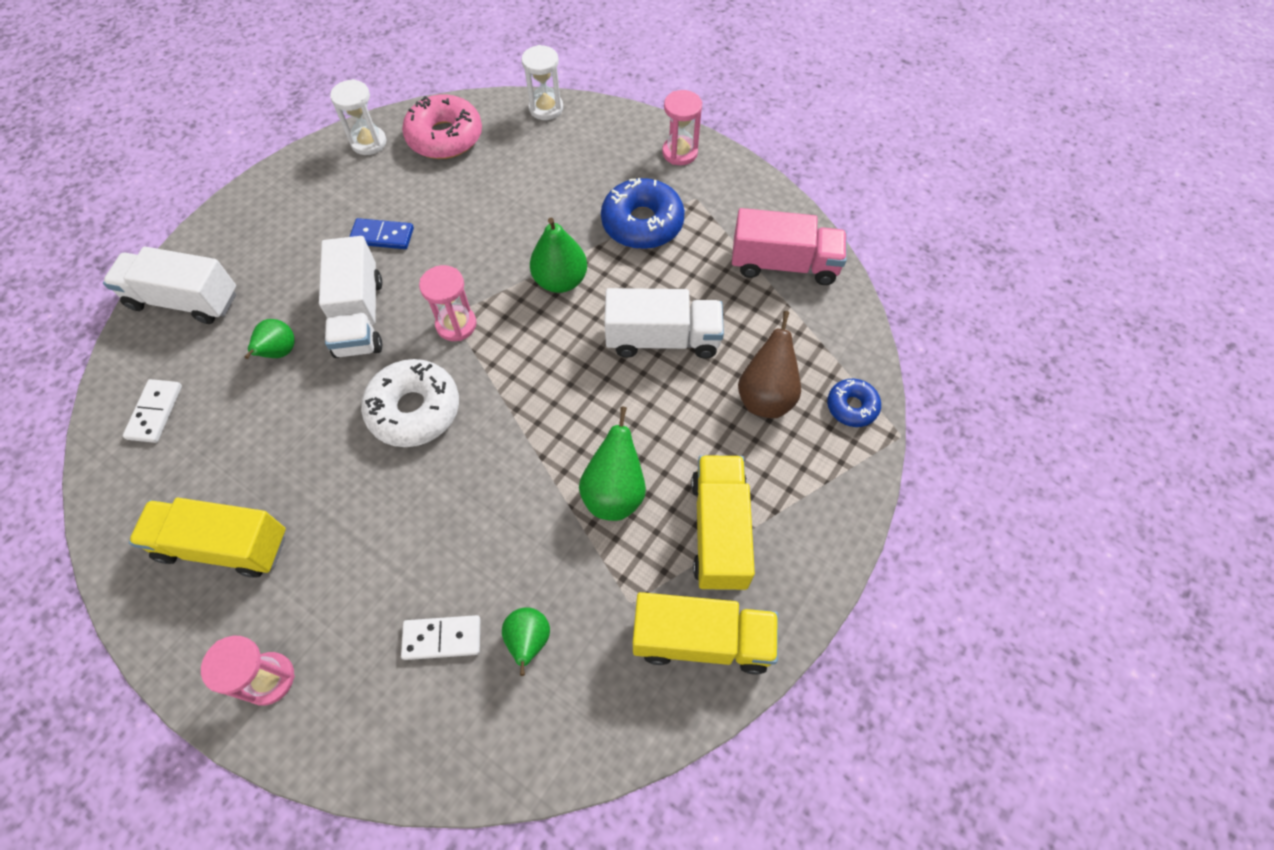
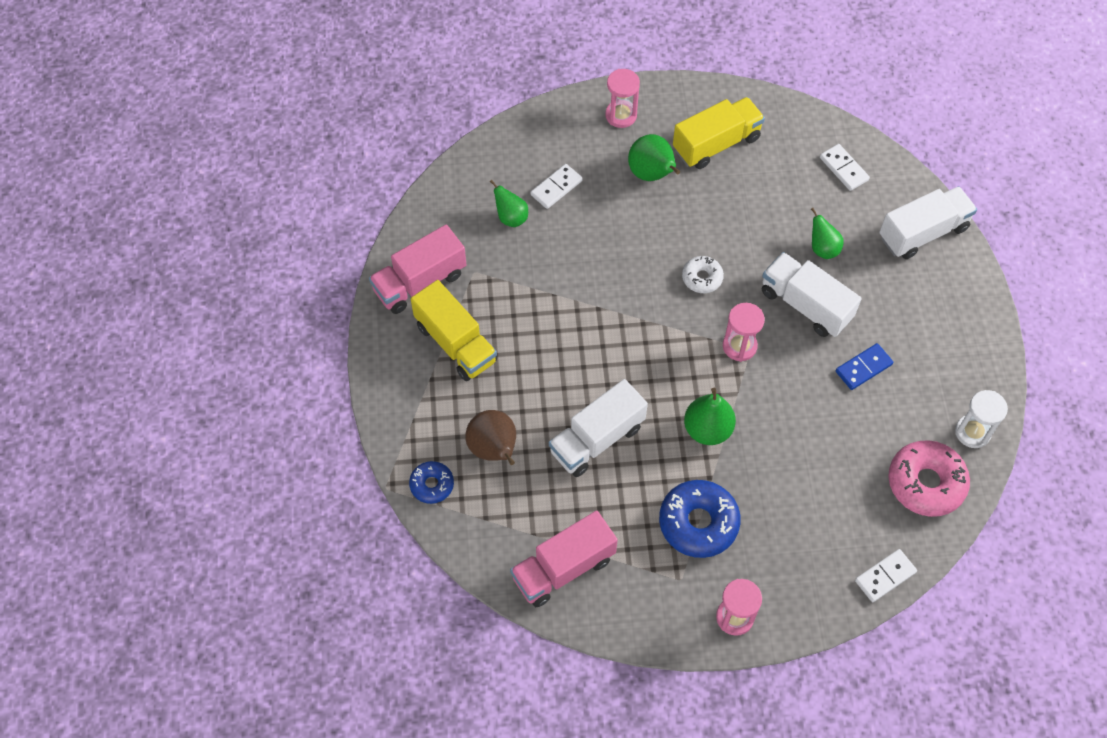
camera: 140 degrees right, 0 degrees up
(414, 410) = (702, 278): white donut -> white donut, size x0.56
(546, 108) = (885, 576): white hourglass -> white domino
(614, 493) = (535, 320): green pear -> green pear (652, 174)
(702, 640) = (419, 282): yellow truck -> pink truck

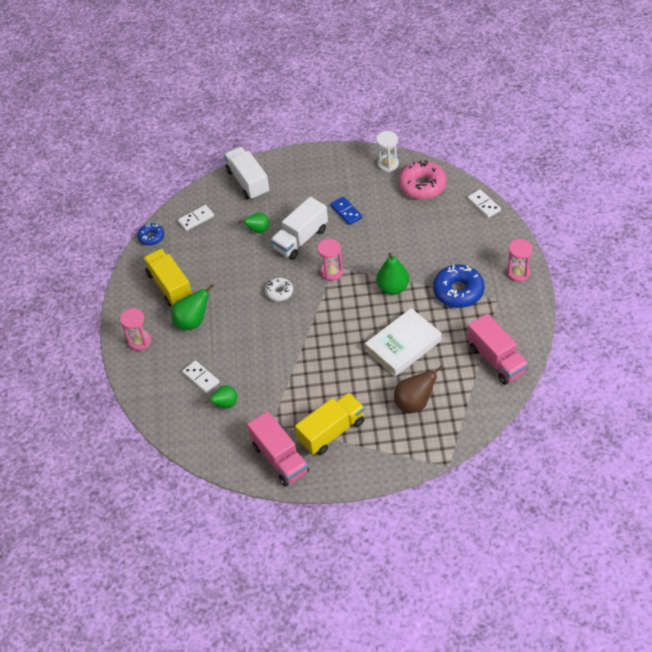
camera: 85 degrees left, 10 degrees down
(432, 485) = (444, 438): blue donut -> blue donut (151, 237)
(597, 439) = (403, 345): white truck -> white book

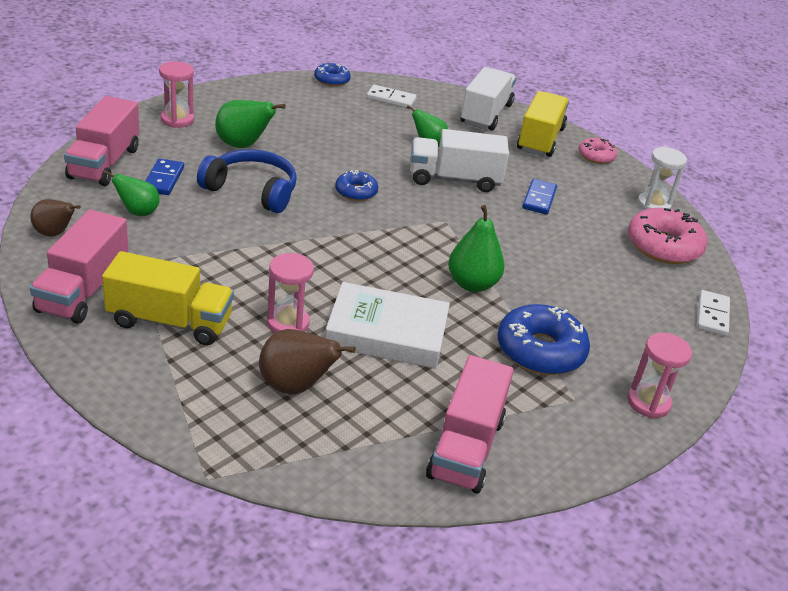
camera: 40 degrees right, 15 degrees down
(162, 399) = (104, 163): none -> pink truck
(170, 286) = (278, 113): yellow truck -> yellow truck (540, 139)
(201, 378) = (163, 179): white domino -> blue domino
(218, 452) = (54, 233): none -> brown pear
(242, 340) = (252, 190): none -> blue headphones
(279, 292) = (356, 192): white donut -> blue donut
(327, 158) = (596, 156): none -> pink donut
(331, 272) = (434, 221): pink hourglass -> pink hourglass (288, 323)

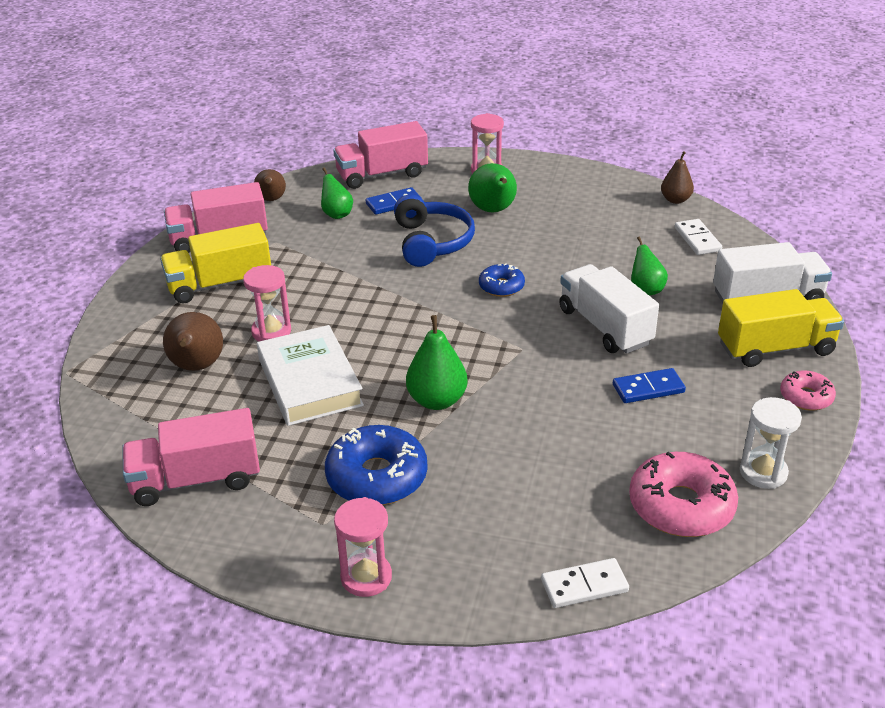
camera: 65 degrees right, 0 degrees up
(170, 321) = (220, 284): yellow truck -> yellow truck turned 90 degrees clockwise
(332, 80) = (675, 200): blue donut -> brown pear

